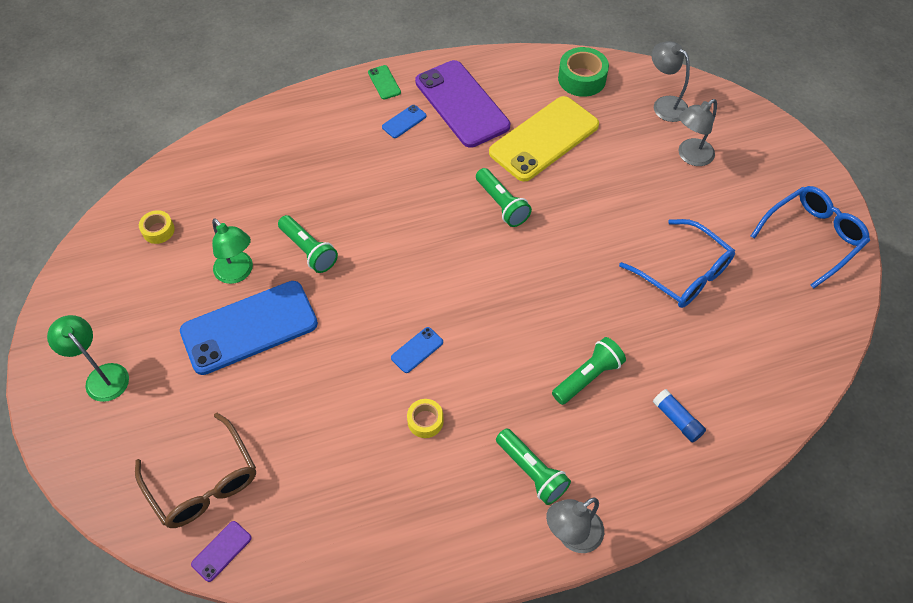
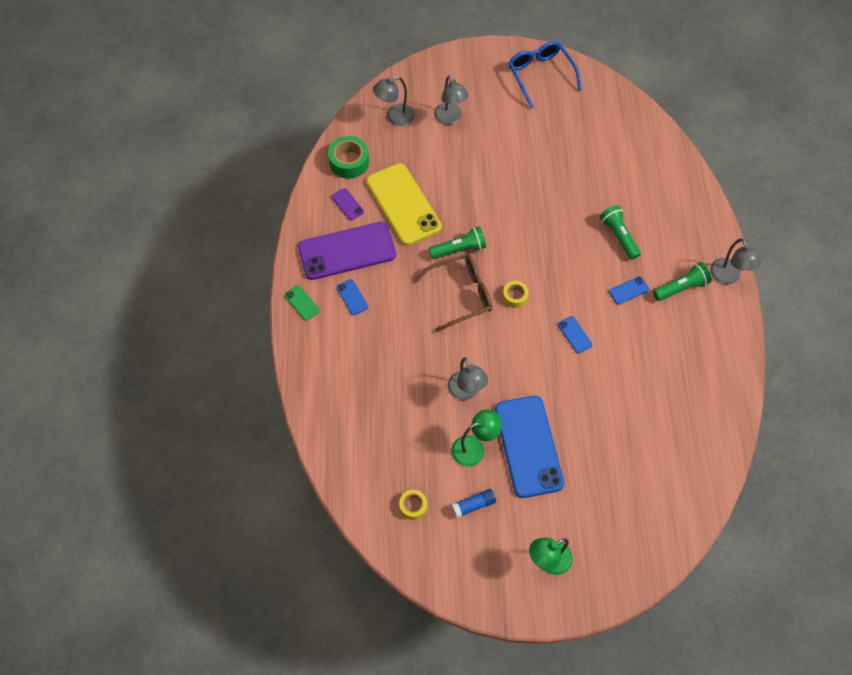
camera: 75 degrees left, 5 degrees up
(204, 482) = (653, 494): brown glasses -> brown glasses (461, 294)
(221, 551) = (706, 488): purple phone -> purple phone (347, 204)
(309, 250) = (466, 392): green flashlight -> grey lamp
(384, 82) = (302, 303): green phone -> green phone turned 60 degrees clockwise
(425, 421) = (632, 342): yellow tape -> yellow tape (515, 296)
(504, 403) = (628, 290): none -> blue phone
(677, 419) = (660, 196): blue glue stick -> blue glue stick (473, 505)
(684, 273) = (551, 156): blue glasses -> none

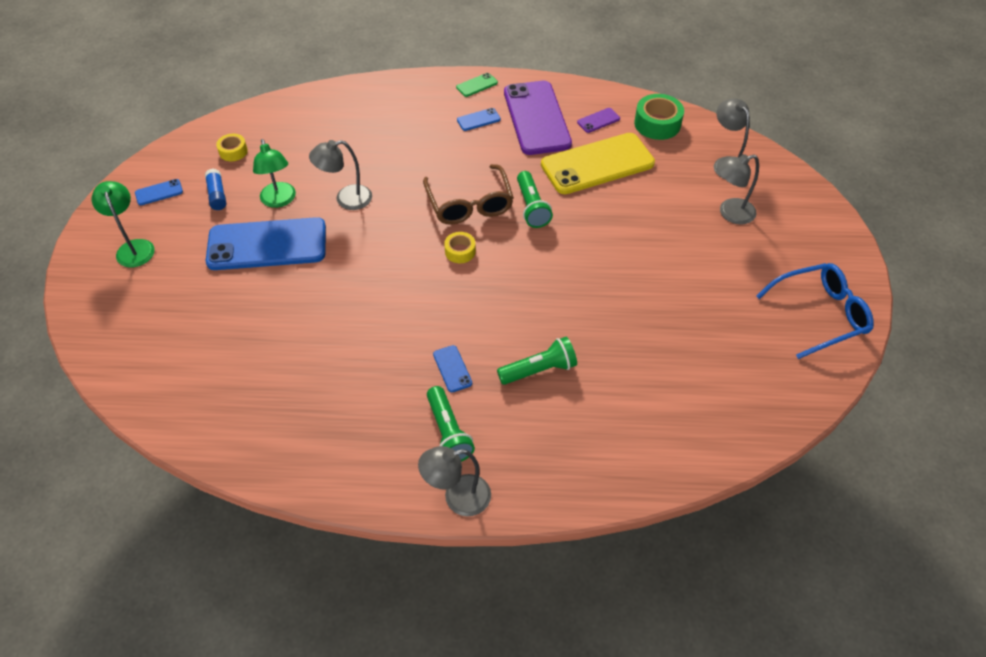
camera: 95 degrees right, 10 degrees down
(574, 335) = (397, 303): blue phone -> blue phone (159, 192)

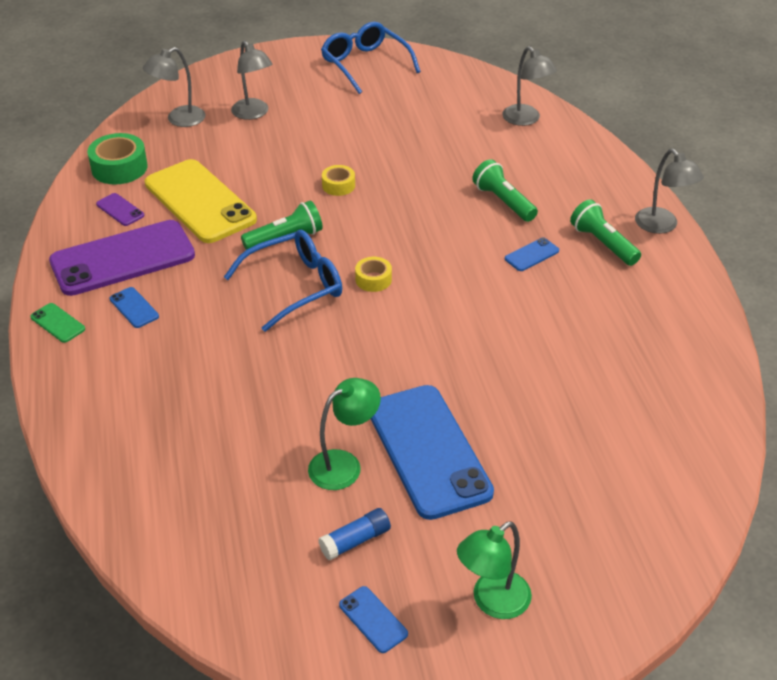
camera: 105 degrees left, 10 degrees down
(233, 151) = (256, 556): yellow tape -> yellow tape (338, 185)
(346, 199) = (320, 397): grey lamp -> grey lamp (526, 119)
(448, 432) = (603, 243): green flashlight -> green flashlight turned 90 degrees counterclockwise
(469, 204) = (295, 286): brown glasses -> blue glasses

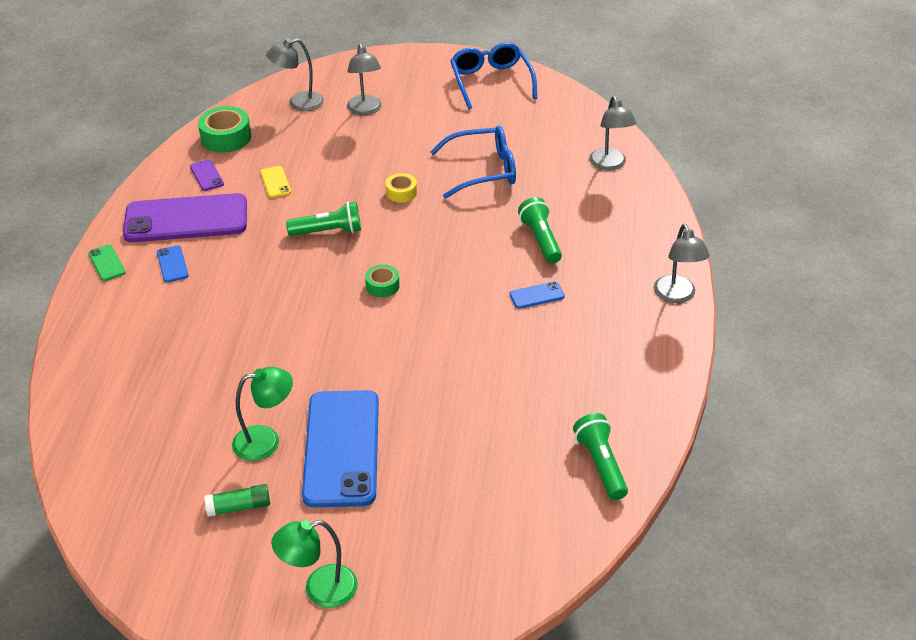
camera: 20 degrees right, 0 degrees up
(200, 201) = (275, 182): yellow phone -> yellow phone, size x0.40
(295, 286) = (313, 276): blue glasses -> blue glasses (483, 170)
(355, 540) = (239, 507): blue glue stick -> green glue stick
(373, 279) = (382, 286): yellow tape -> green tape
(373, 619) = (216, 575): blue phone -> none
(603, 243) = (609, 300): green flashlight -> green flashlight (600, 464)

